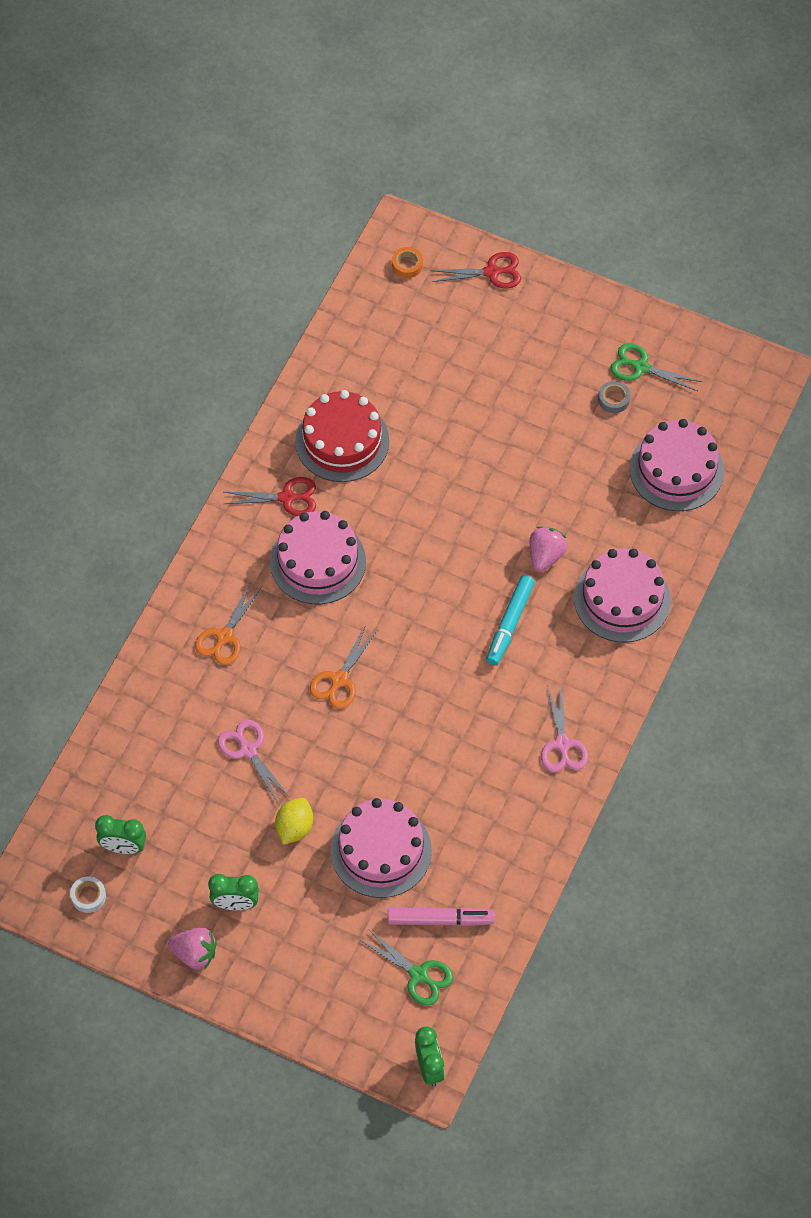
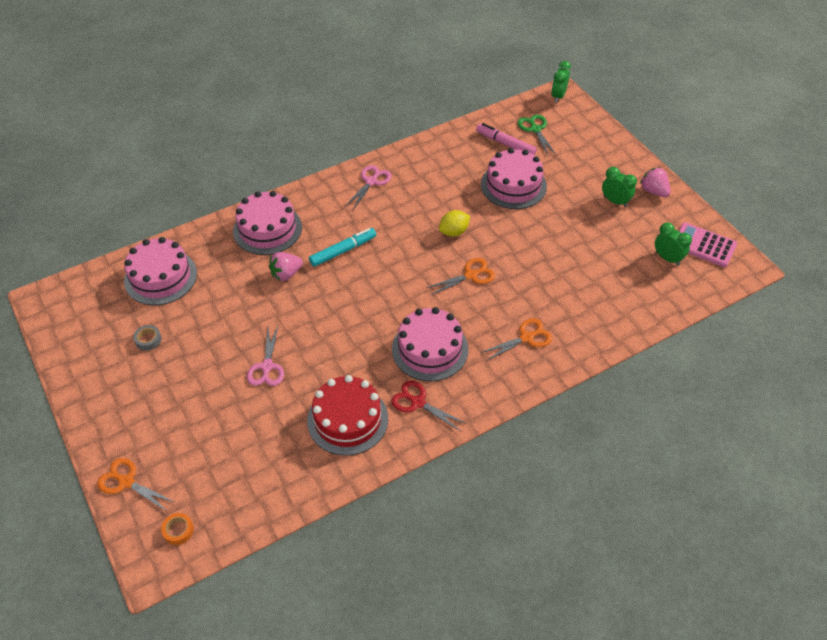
camera: 145 degrees left, 10 degrees down
(88, 896) = (703, 245): white tape -> pink calculator
(248, 750) = (556, 268): pink scissors -> pink scissors (267, 367)
(294, 828) = (555, 218): yellow lemon -> yellow lemon (454, 232)
(492, 272) = (126, 482): red scissors -> orange scissors
(640, 367) = (109, 349): green scissors -> none

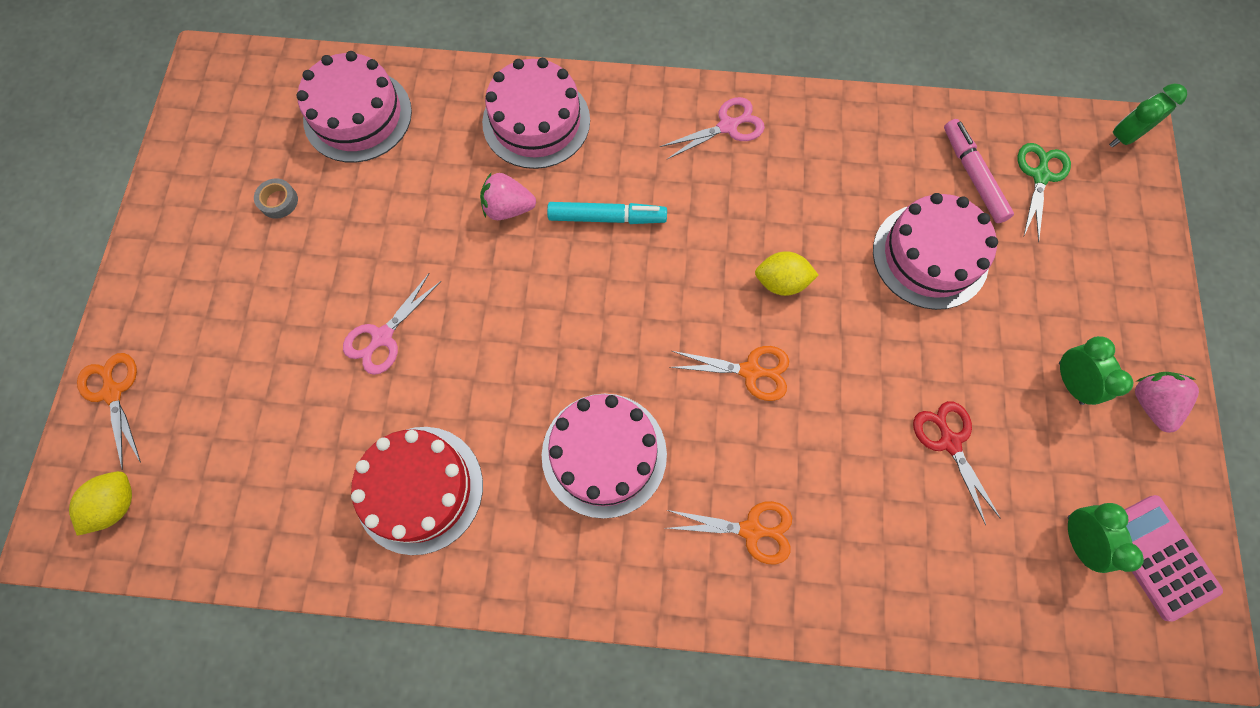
camera: 35 degrees right, 20 degrees up
(178, 530) = (117, 505): orange tape -> yellow lemon
(418, 402) = (525, 528): red scissors -> red scissors (949, 442)

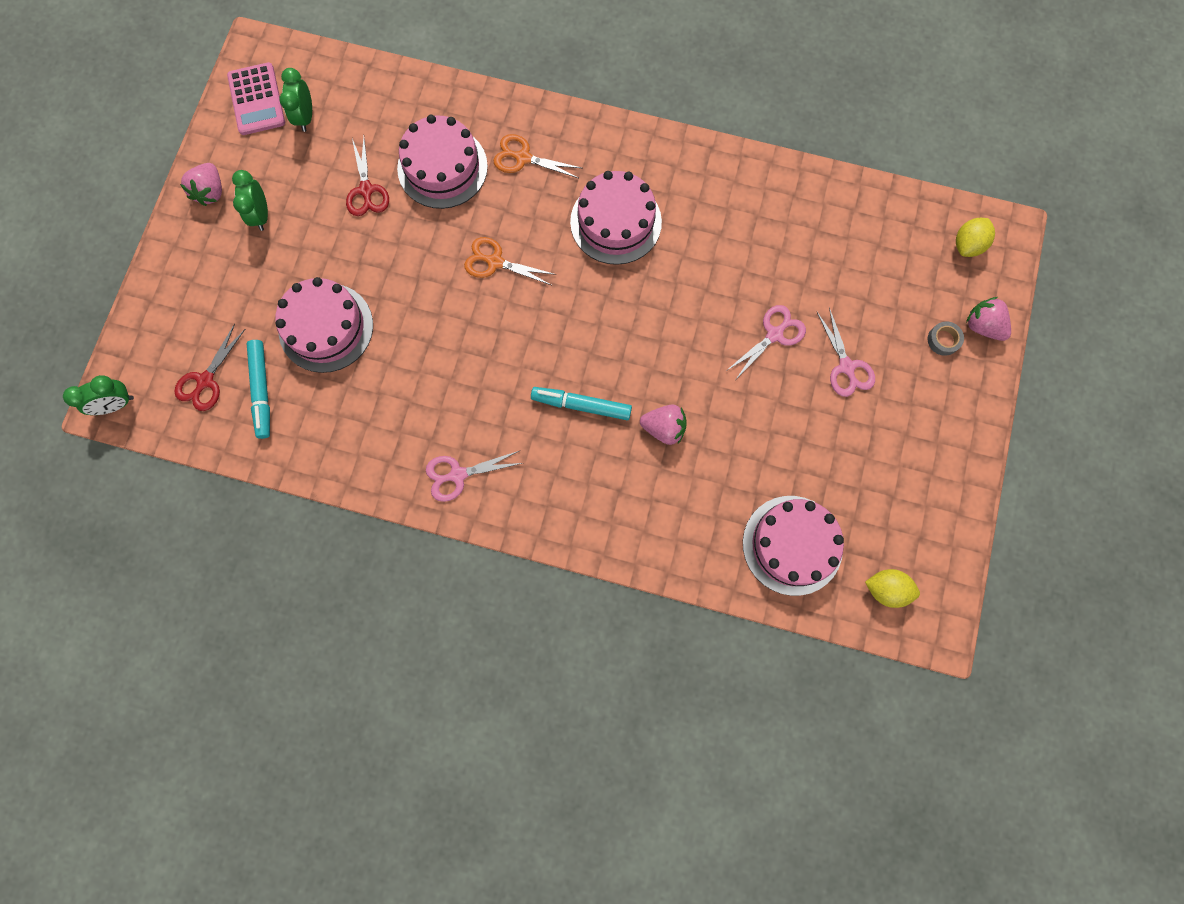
camera: 170 degrees left, 5 degrees up
(113, 392) = (982, 326): orange scissors -> pink strawberry
(278, 201) = (862, 468): grey tape -> grey tape (943, 340)
(292, 312) = (846, 367): none -> pink scissors
(419, 489) = (751, 220): red cake -> none
(536, 121) = (629, 510): pink cake -> pink cake (442, 167)
(781, 282) = (452, 326): yellow lemon -> yellow lemon (886, 589)
(972, 175) = (262, 391): pink marker -> turquoise marker
(1040, 176) = (205, 381): green scissors -> red scissors

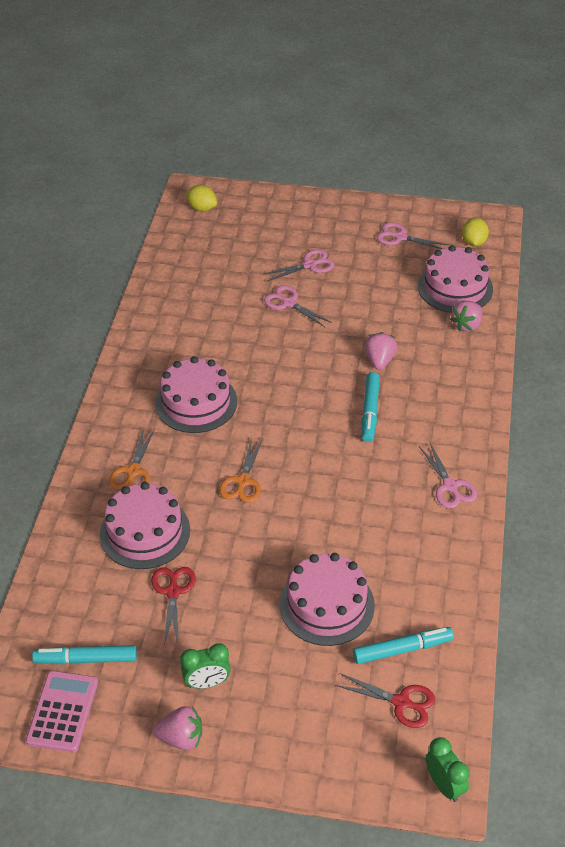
camera: 95 degrees left, 30 degrees down
(257, 99) = (62, 711): pink calculator -> pink calculator turned 60 degrees counterclockwise
(305, 117) = (86, 659): green clock -> turquoise marker
(366, 190) = (173, 592): red scissors -> red scissors turned 75 degrees counterclockwise
(900, 490) = (400, 237): none -> pink scissors
(943, 340) = (280, 219): grey tape -> none
(982, 326) = (266, 201): pink strawberry -> pink strawberry (466, 325)

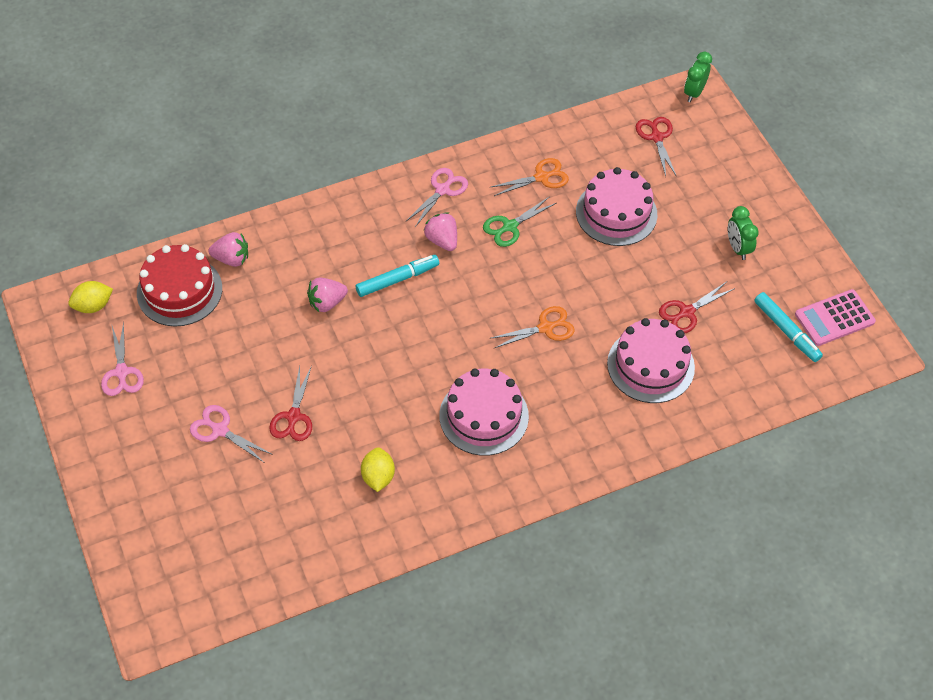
camera: 125 degrees left, 10 degrees up
(133, 471) = (599, 414): orange scissors -> orange scissors (541, 177)
(181, 738) = (788, 239): pink strawberry -> pink strawberry (442, 240)
(202, 208) = (180, 596): yellow lemon -> yellow lemon (378, 477)
(207, 682) = (738, 248): green clock -> green clock turned 150 degrees counterclockwise
(288, 303) = (293, 417): pink scissors -> red scissors
(371, 513) = (510, 226): none -> green scissors
(402, 649) = (615, 154): turquoise marker -> none
(455, 287) = (179, 291): pink cake -> red cake

